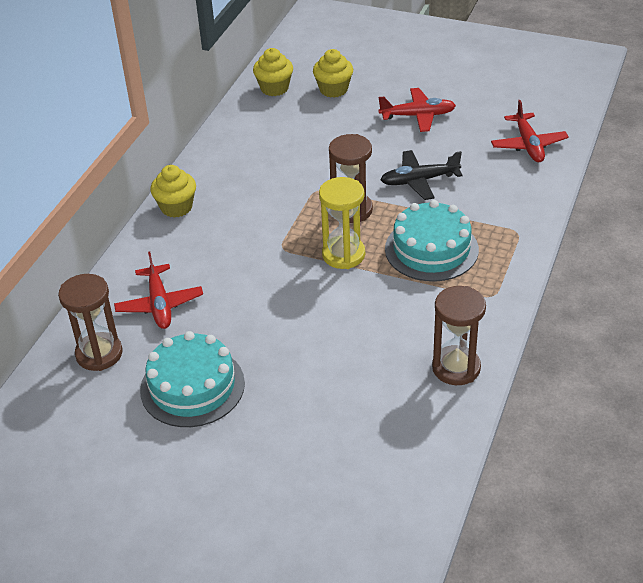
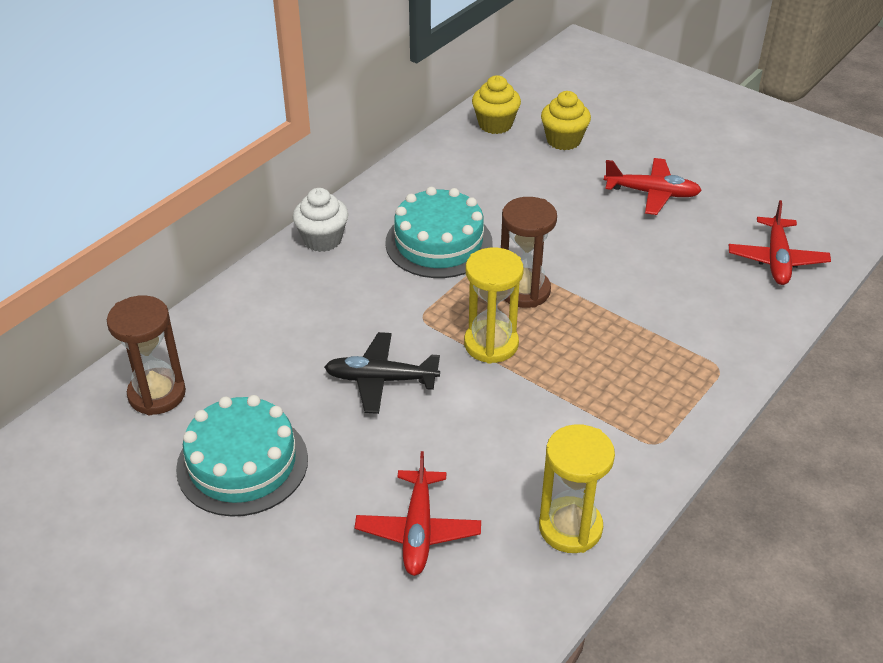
camera: 15 degrees right, 0 degrees up
(160, 304) = (251, 352): red plane -> red plane (418, 531)
(176, 207) = (322, 240): yellow cupcake -> white cupcake
(419, 181) = (621, 273): black plane -> black plane (380, 380)
(431, 249) = (601, 364): turquoise cake -> turquoise cake (438, 243)
(456, 368) = (570, 528): brown hourglass -> yellow hourglass

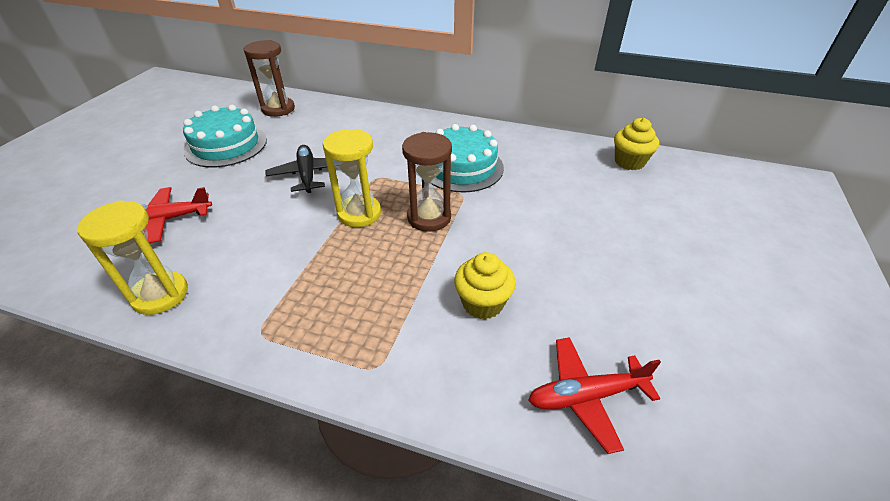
camera: 70 degrees right, 0 degrees up
(322, 240) = (435, 124): white cupcake -> none
(563, 140) = (646, 200): yellow cupcake -> yellow cupcake (482, 303)
(652, 193) = (619, 269): red plane -> none

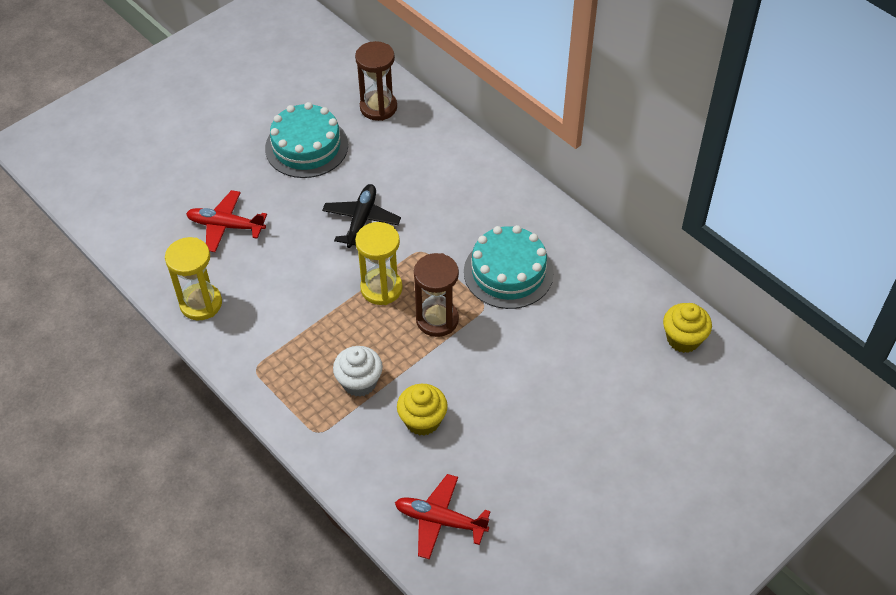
camera: 30 degrees right, 10 degrees up
(391, 296) = (359, 382): none -> white cupcake

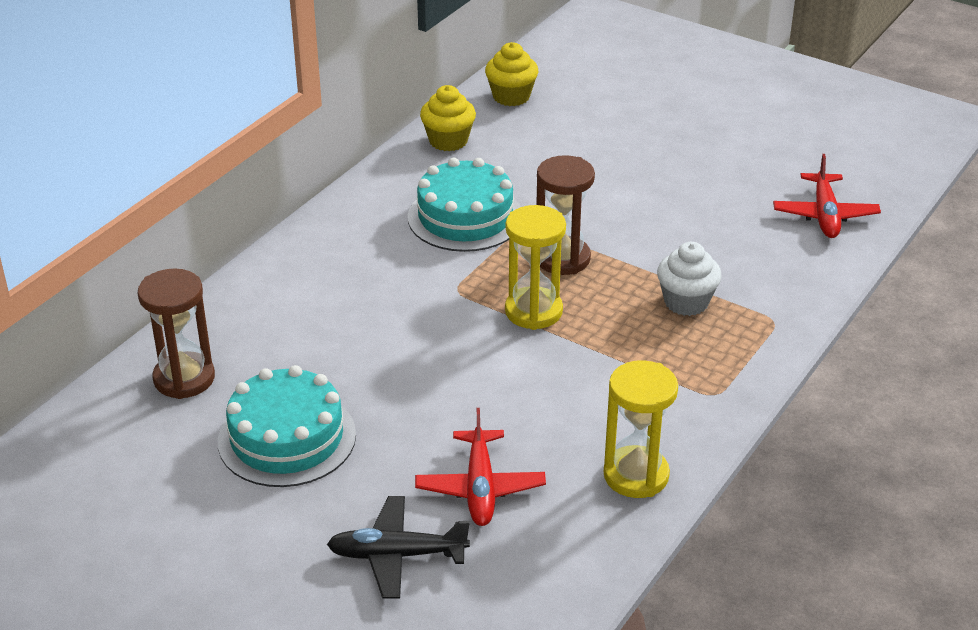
camera: 105 degrees left, 15 degrees down
(361, 220) = (421, 351): black plane -> black plane (396, 555)
(422, 420) = (711, 246): yellow cupcake -> yellow cupcake (448, 141)

